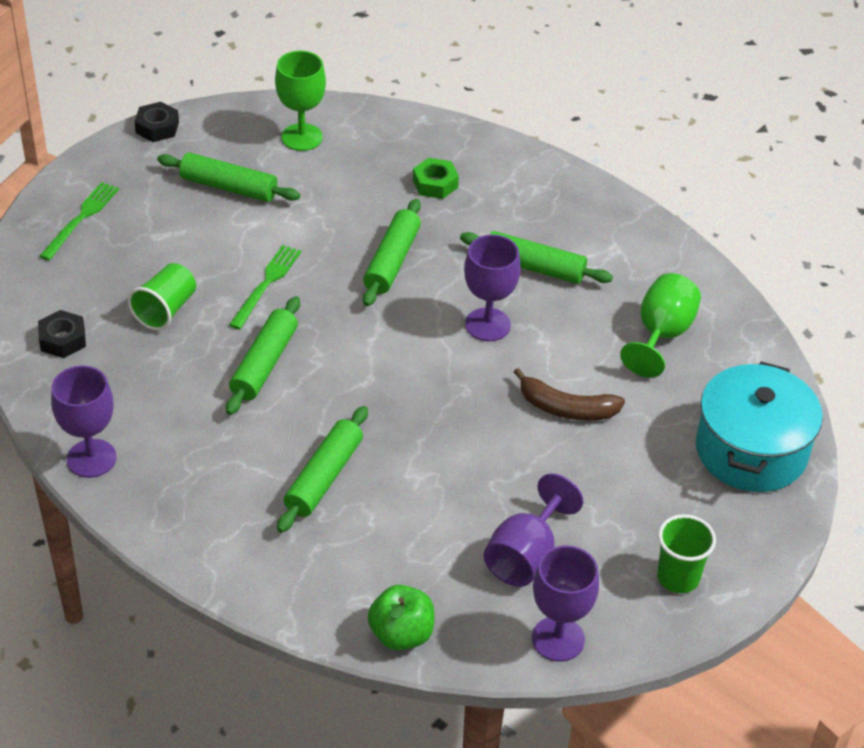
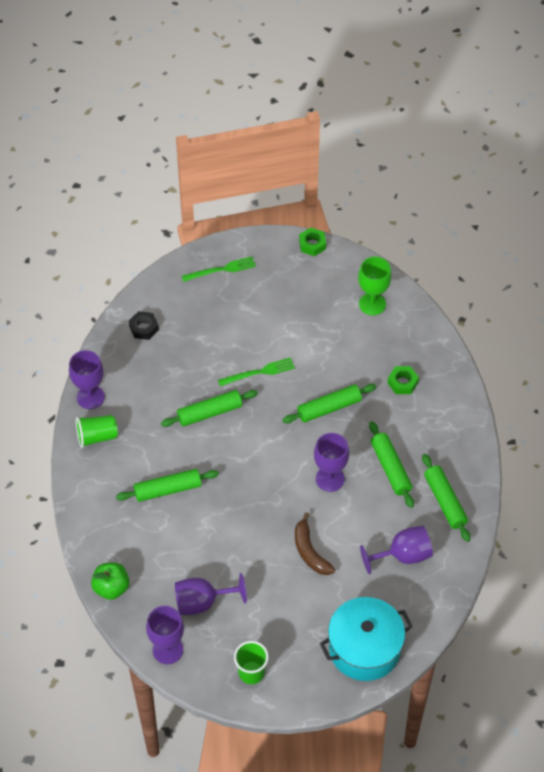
camera: 50 degrees right, 10 degrees up
(157, 127) = (312, 244): black nut -> green nut
(165, 310) = (201, 349): green cup -> green cup (97, 437)
(228, 187) = (305, 305): green rolling pin -> green rolling pin (445, 501)
(661, 335) = (403, 555): green goblet -> purple goblet

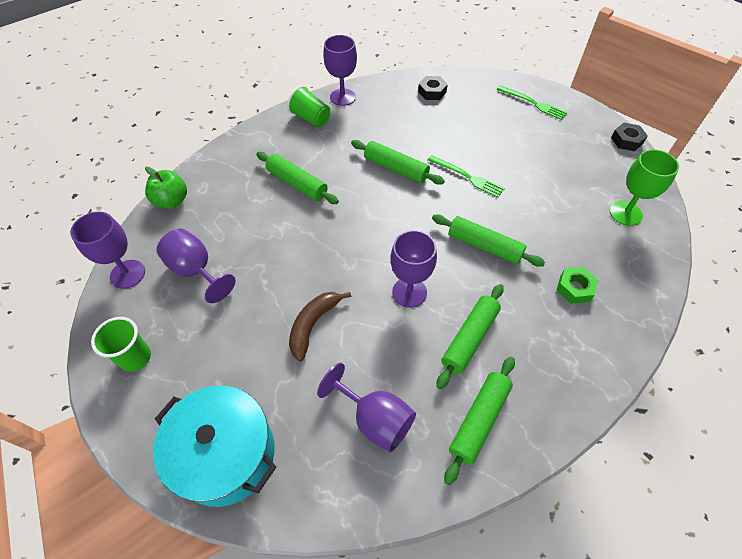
camera: 55 degrees right, 0 degrees up
(312, 244) = (626, 140): green nut -> black nut

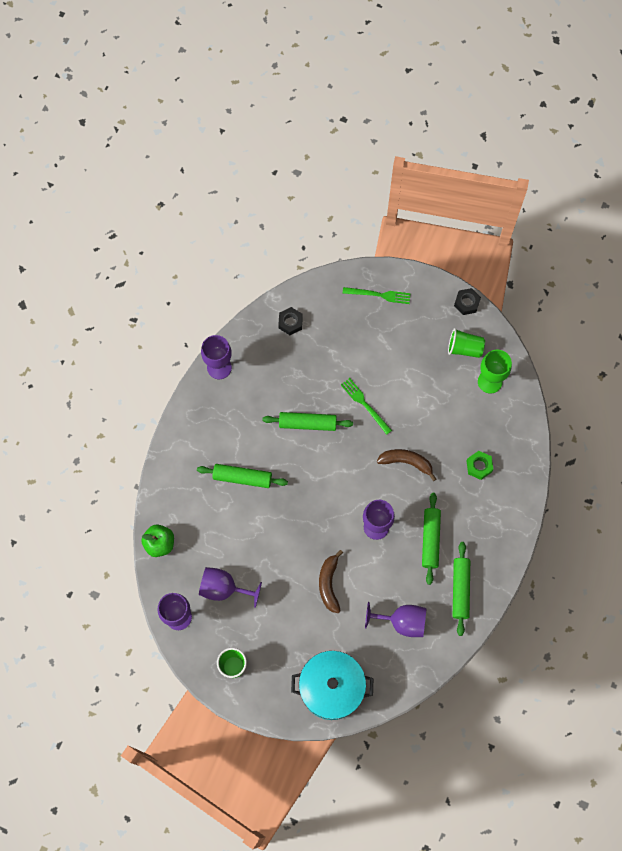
camera: 30 degrees left, 15 degrees up
(311, 118) = (208, 405): green cup -> green cup (464, 348)
(467, 177) = (365, 404): green fork -> green fork turned 135 degrees counterclockwise
(484, 246) = (406, 462): green rolling pin -> brown banana

